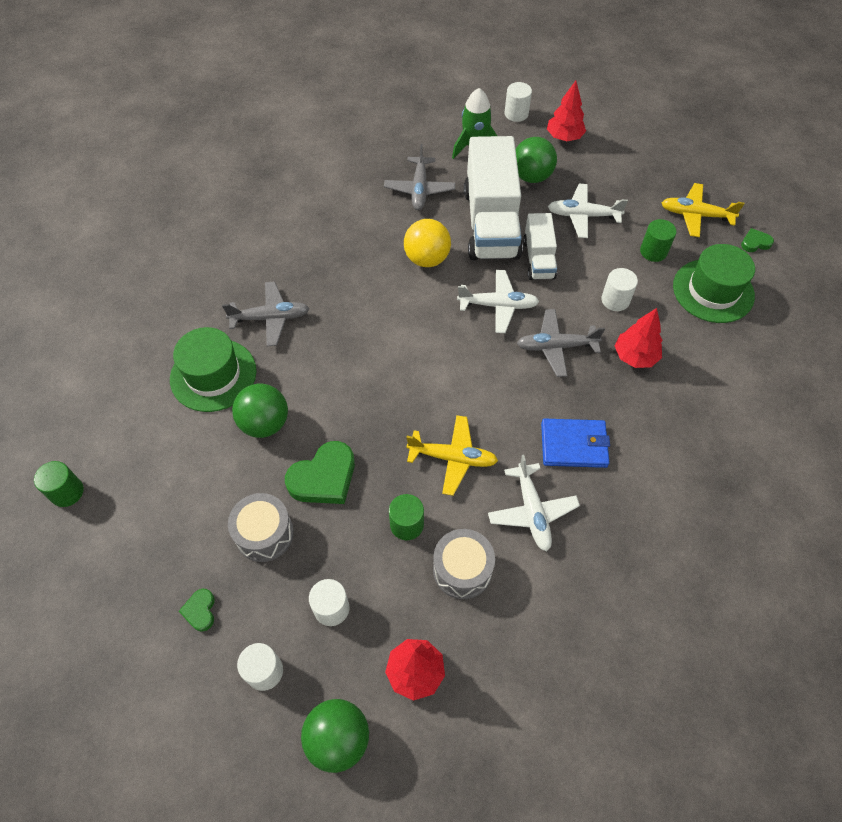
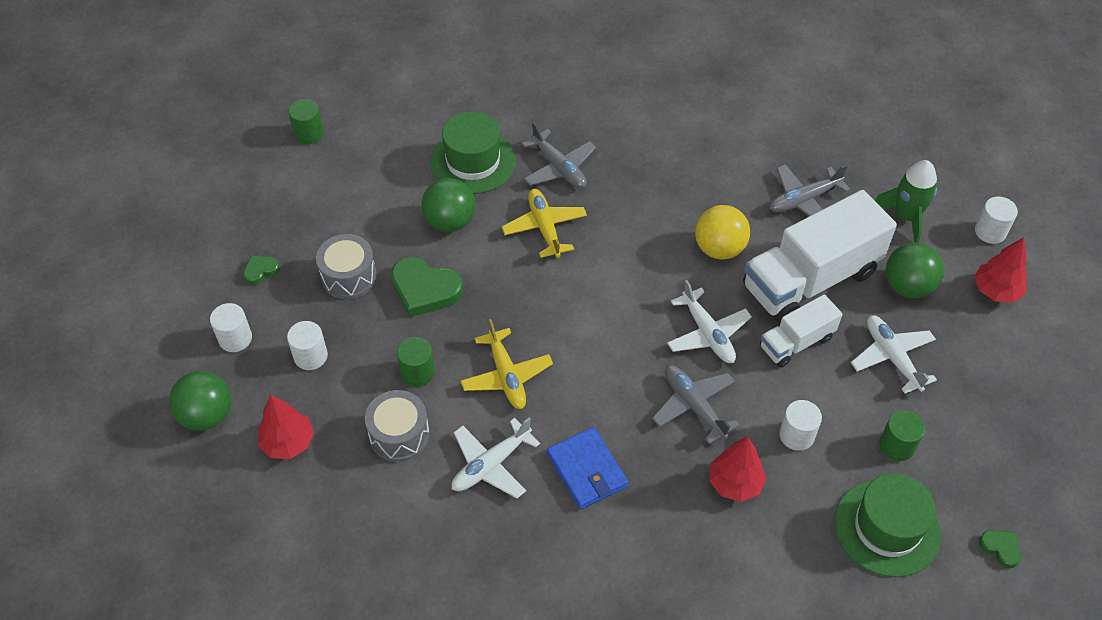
camera: 60 degrees right, 5 degrees down
(695, 215) = (990, 468): yellow plane -> yellow plane (544, 228)

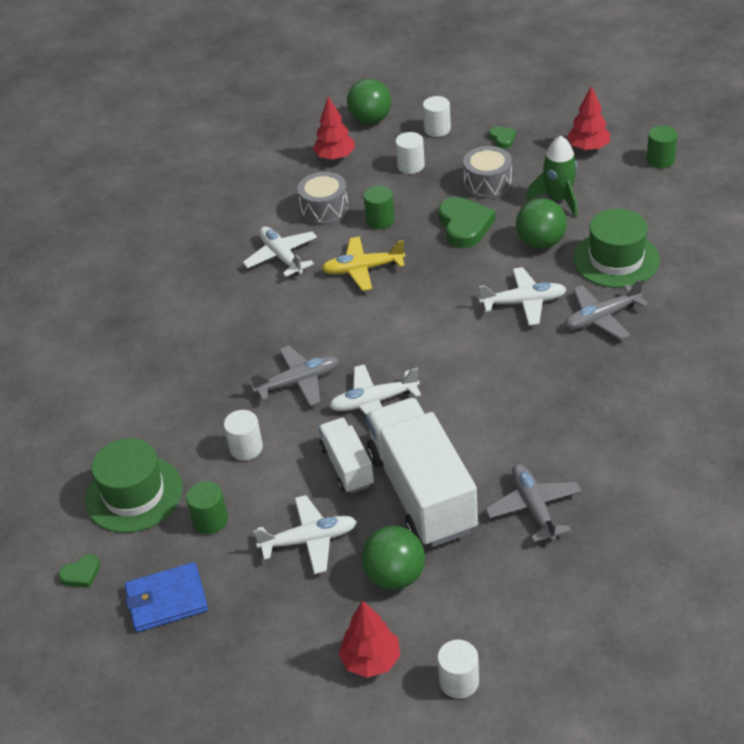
camera: 105 degrees right, 10 degrees down
(425, 290) = (464, 226): green heart -> green heart turned 135 degrees clockwise
(544, 228) = (524, 302): yellow plane -> white plane
(587, 470) = (258, 309): blue wallet -> blue wallet (166, 600)
(719, 248) = (476, 425): yellow ball -> none
(735, 483) = (214, 398): red tree -> red tree (588, 148)
(906, 217) = (495, 599): green rocket -> green rocket (558, 199)

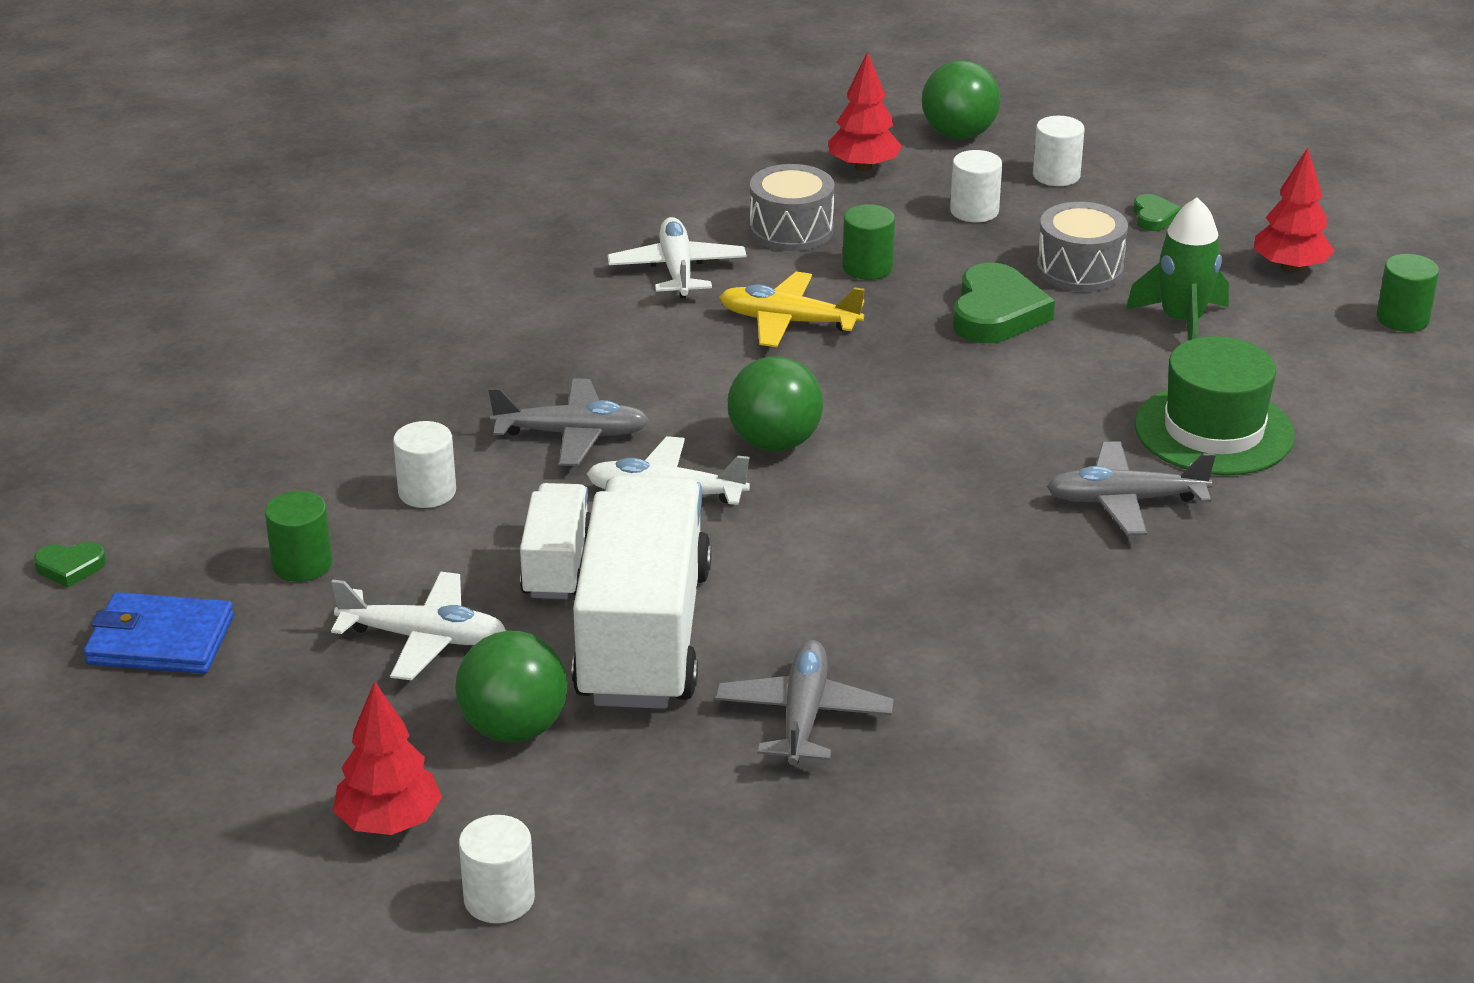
camera: 20 degrees right, 10 degrees down
(134, 494) = (222, 495): green hat -> none
(524, 302) = (1011, 441): white plane -> none
(540, 242) = (1104, 371): green ball -> green ball (774, 443)

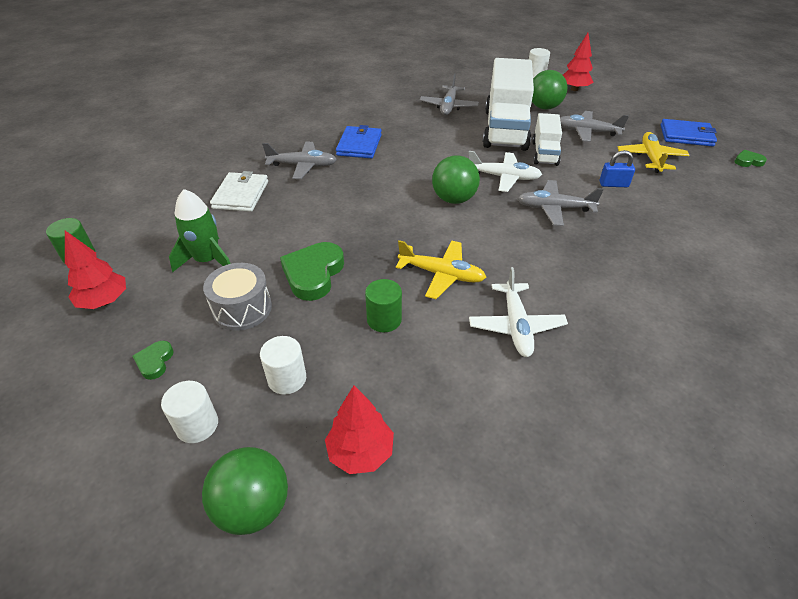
camera: 175 degrees left, 10 degrees up
(302, 564) = (650, 158): green cylinder -> yellow plane
(424, 638) = (587, 132): white plane -> grey plane
(427, 492) = (613, 184): white cylinder -> blue padlock
(791, 230) = (433, 365): grey drum -> none
(1018, 564) = (359, 145): none -> blue wallet
(1213, 430) = (241, 195): green hat -> white wallet

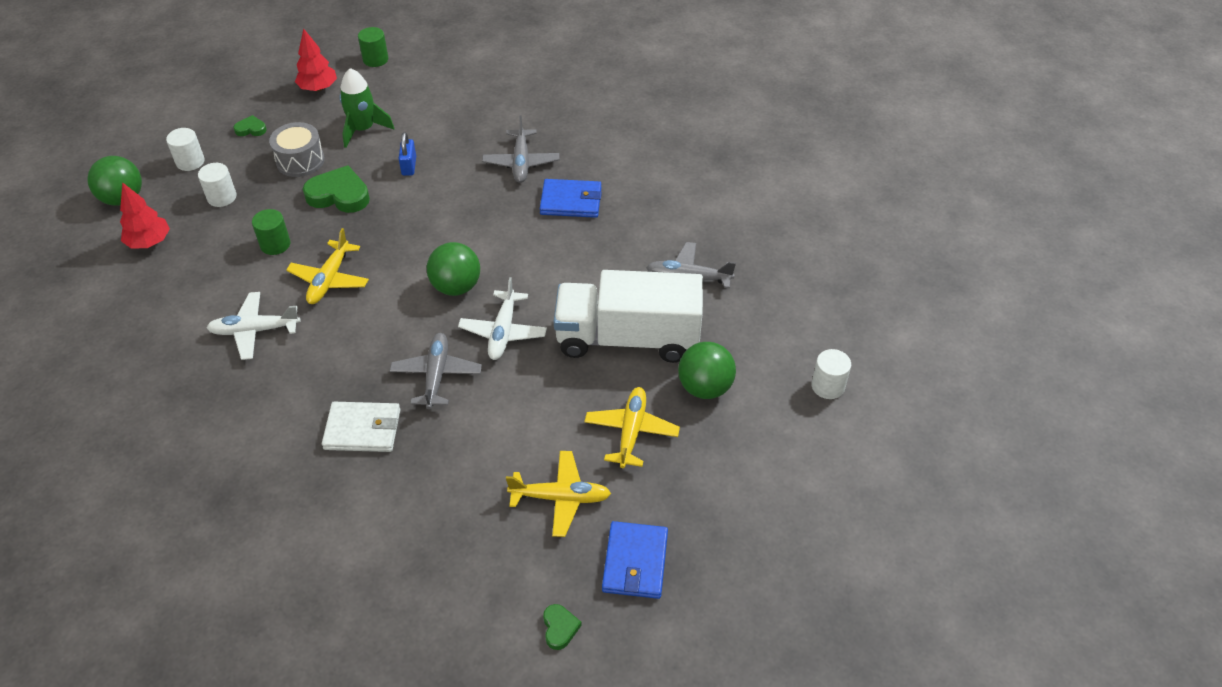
camera: 85 degrees right, 5 degrees up
(241, 195) = (464, 129): white wallet -> white wallet (363, 429)
(544, 153) = (565, 376): white truck -> none
(574, 89) = (781, 433): red tree -> none
(587, 132) = (631, 431): grey plane -> yellow plane
(613, 184) = (490, 442): blue padlock -> blue padlock (409, 166)

